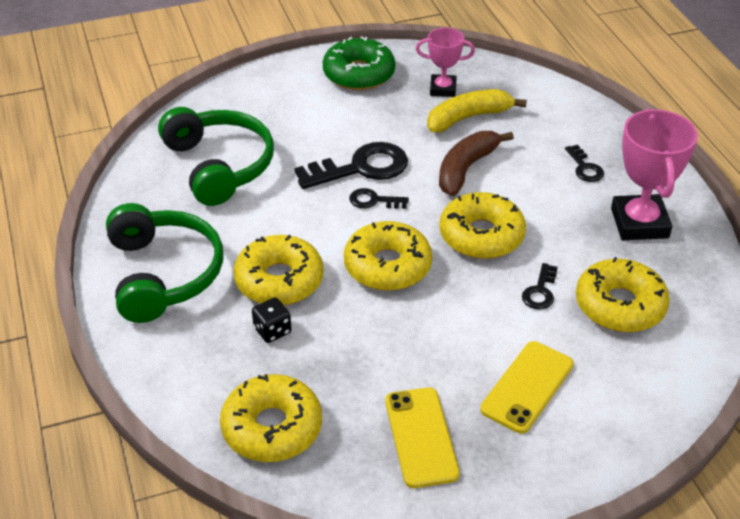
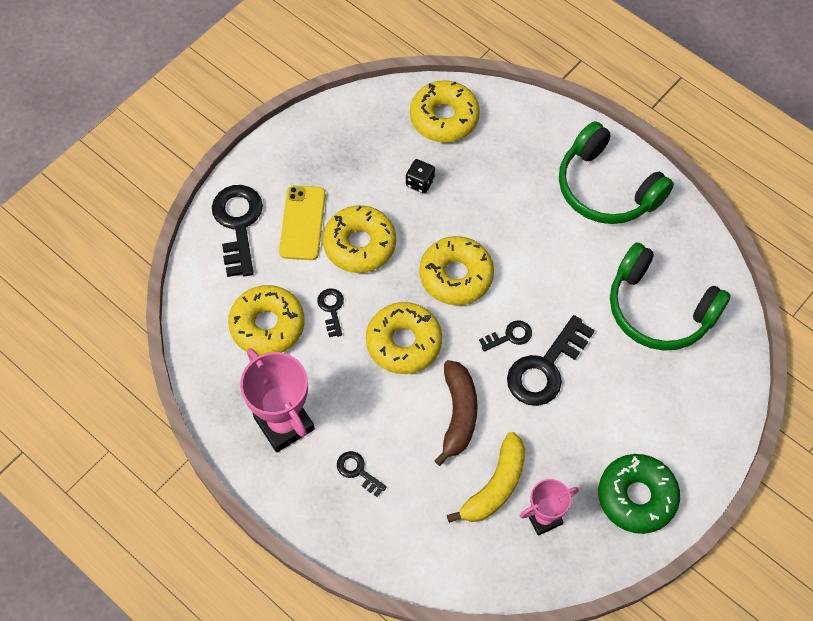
camera: 150 degrees right, 20 degrees up
(272, 330) = (496, 182): black dice -> black dice (420, 182)
(279, 280) = (523, 224): yellow donut -> yellow donut (359, 244)
(421, 437) = (350, 155): yellow phone -> none
(609, 420) = (238, 224): none -> black key

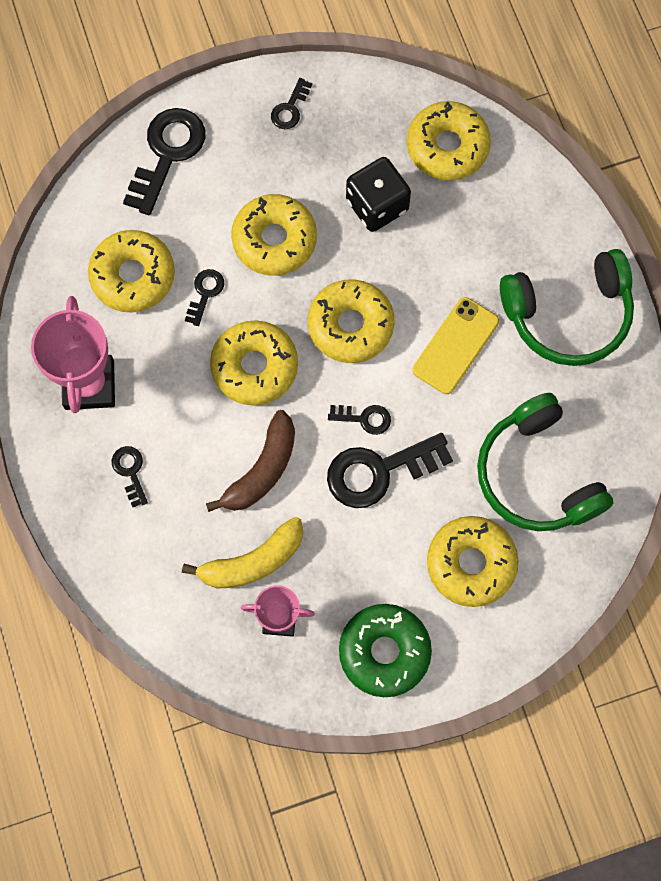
camera: 30 degrees right, 10 degrees up
(302, 223) = (231, 186): yellow phone -> yellow phone (455, 346)
(311, 147) = (290, 108): none -> black key
(420, 182) = (377, 205): black dice -> black dice, size x1.80
(606, 188) = (568, 315): green headphones -> green headphones turned 90 degrees counterclockwise
(655, 397) = (471, 564): none -> yellow donut

